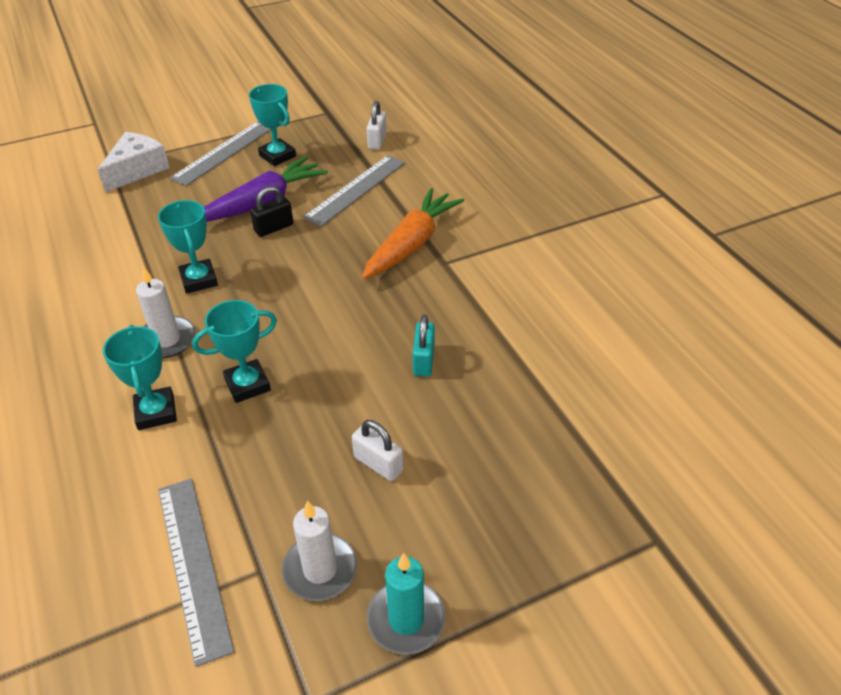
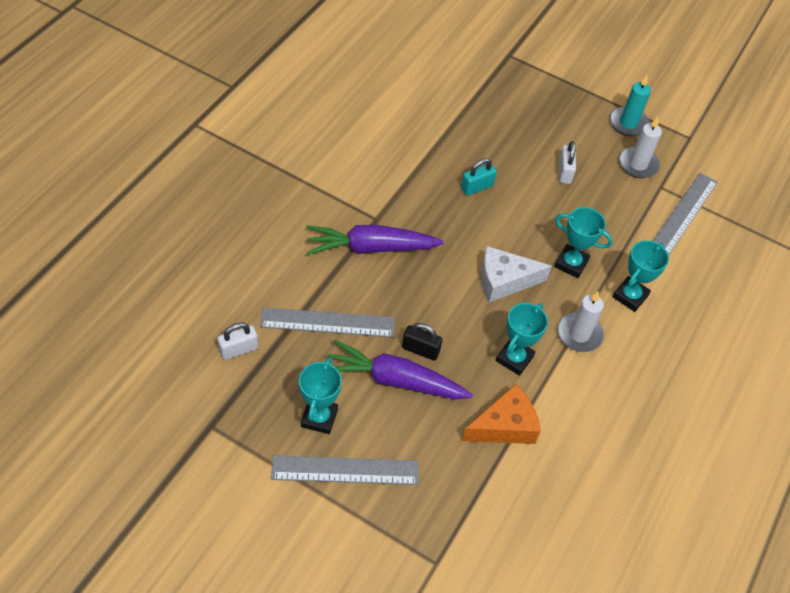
camera: 130 degrees left, 10 degrees up
(137, 170) = (426, 527): white cheese -> white cheese (504, 281)
(151, 242) = (504, 426): none -> orange cheese
(411, 244) = (371, 248): orange carrot -> purple carrot

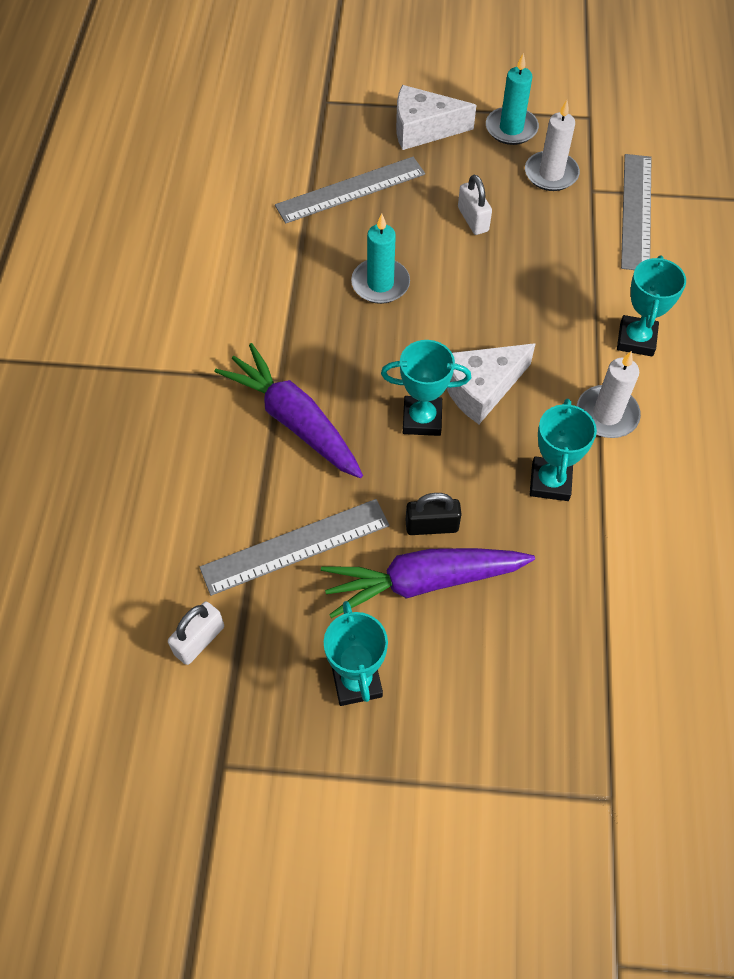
camera: 20 degrees left, 5 degrees up
(345, 470) = (430, 736): grey ruler -> grey ruler (350, 190)
(371, 248) = (294, 421): purple carrot -> purple carrot turned 75 degrees clockwise
(476, 187) = (380, 284): turquoise padlock -> turquoise candle
(504, 426) = (588, 575): orange cheese -> none
(566, 99) = (423, 129): none -> white cheese
(571, 263) = (546, 330): turquoise trophy -> turquoise trophy (422, 419)

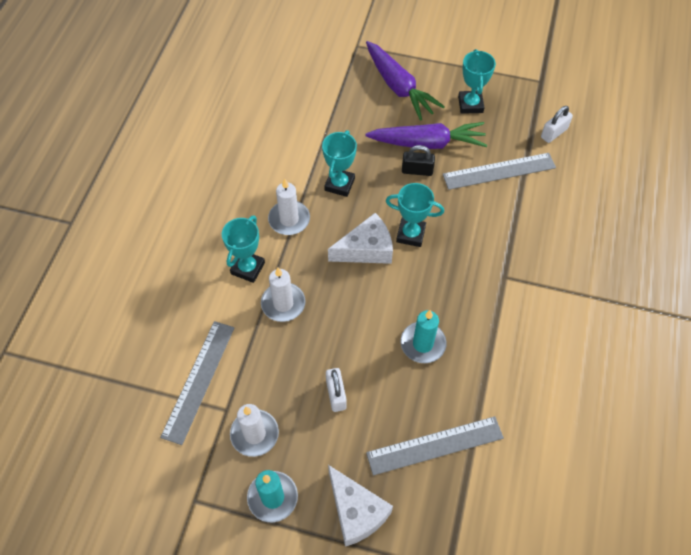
camera: 170 degrees left, 0 degrees up
(294, 421) = (495, 246): purple carrot -> purple carrot (398, 87)
(423, 129) = (356, 511): white cheese -> white cheese turned 45 degrees clockwise
(571, 304) = (283, 303): none -> white candle

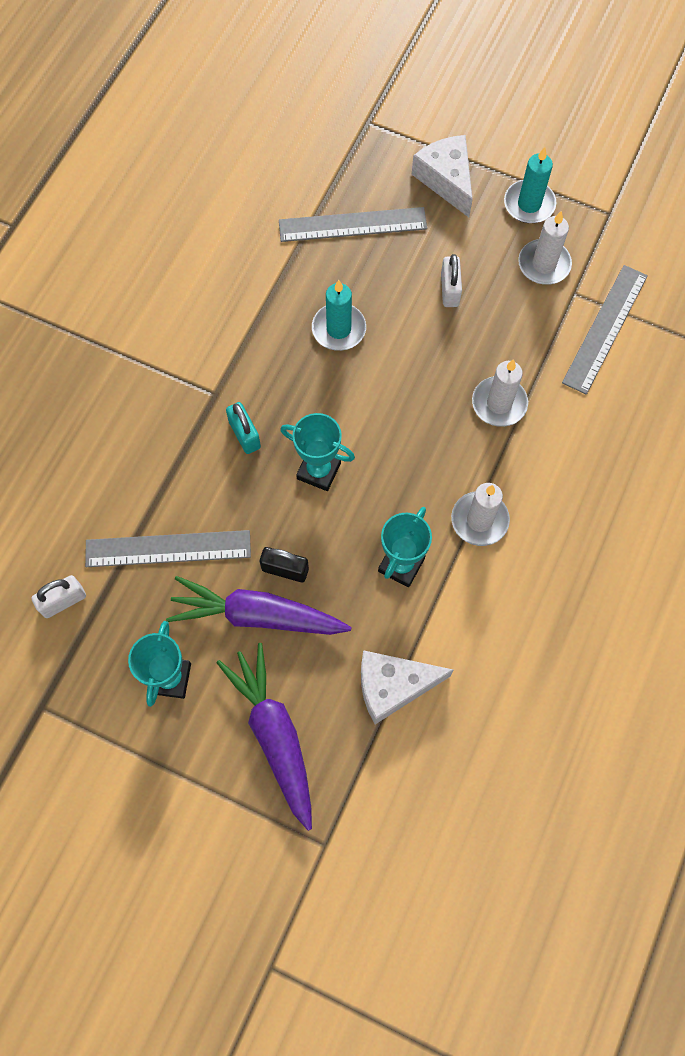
camera: 170 degrees left, 10 degrees up
(248, 268) = (541, 457): turquoise trophy -> none
(366, 249) = (382, 459): white cheese -> white cheese (393, 686)
(472, 251) = (244, 434): none -> turquoise padlock

